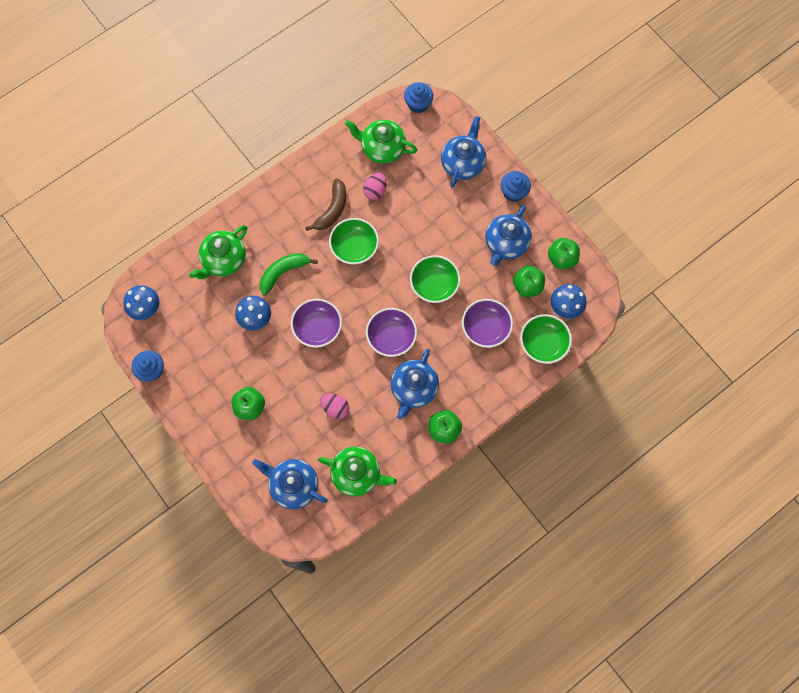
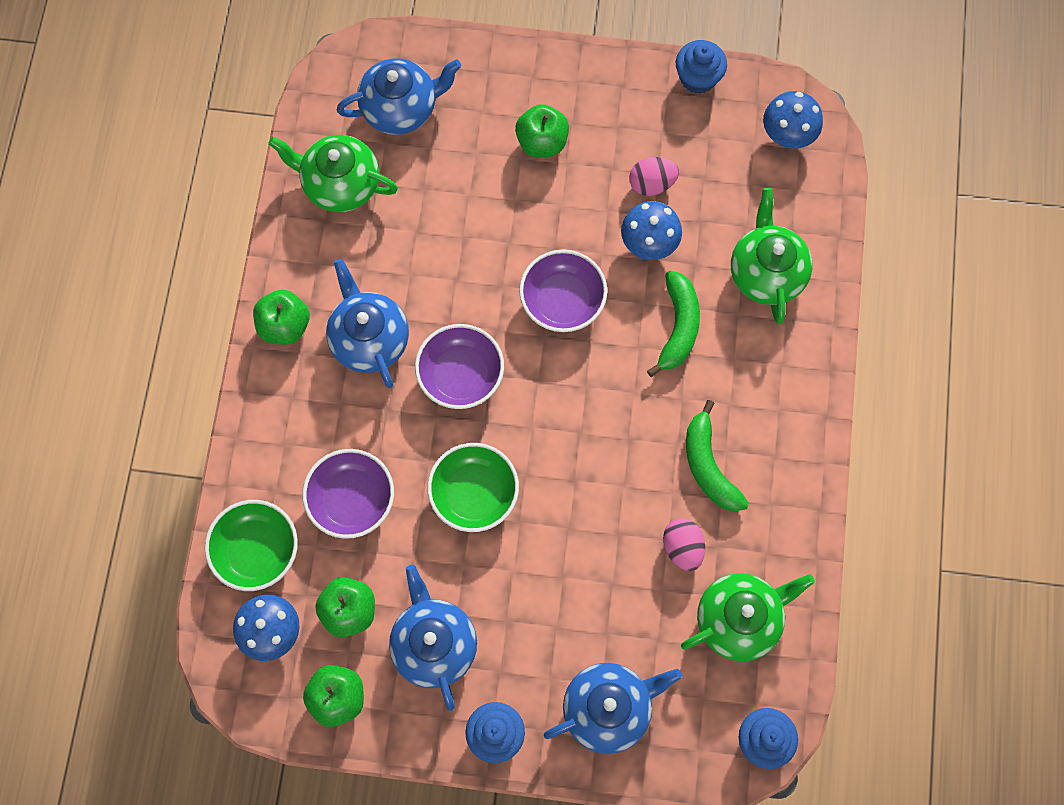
camera: 135 degrees right, 0 degrees up
(332, 210) = (708, 466): brown banana -> green banana
(335, 408) = (441, 231): pink egg -> pink egg (651, 184)
(354, 247) = (626, 444): green bowl -> none
(357, 474) = (340, 184): green teapot -> green teapot turned 45 degrees clockwise
(463, 163) = (608, 708): blue teapot -> blue teapot turned 90 degrees counterclockwise

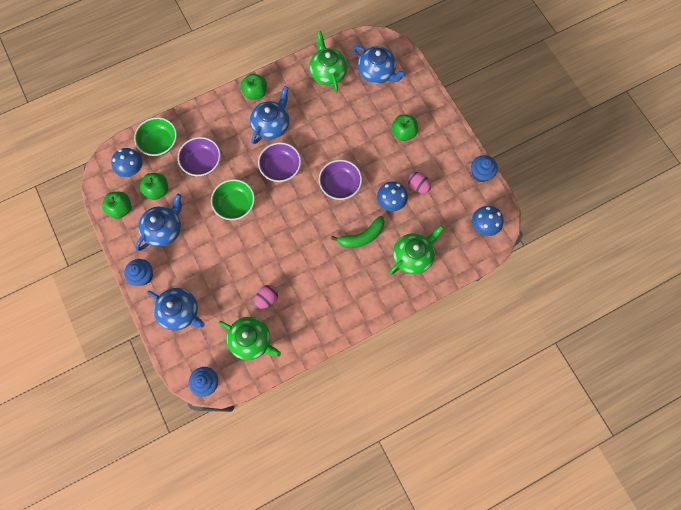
camera: 55 degrees right, 0 degrees up
(708, 466) = (310, 287): green banana -> none

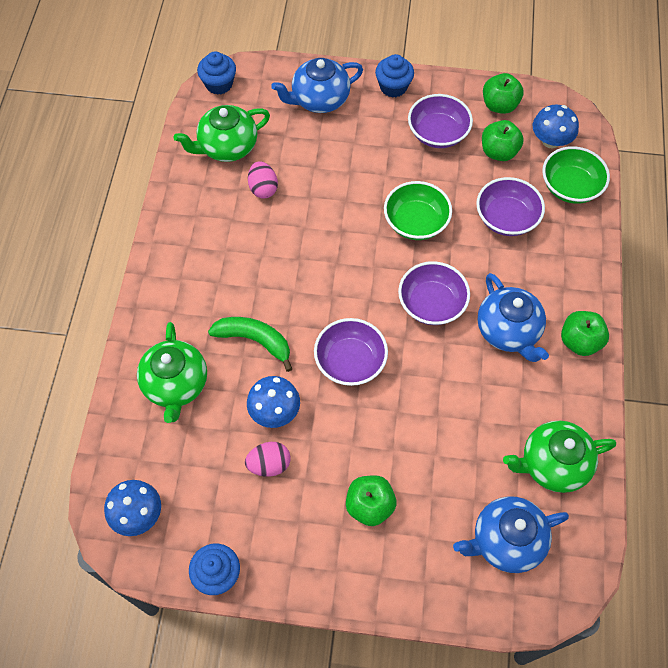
camera: 125 degrees right, 10 degrees down
(164, 230) = (438, 133): blue teapot -> purple bowl
(328, 73) = (552, 464): green teapot -> green teapot turned 150 degrees clockwise
(362, 236) = (254, 340): green banana -> green banana turned 105 degrees clockwise

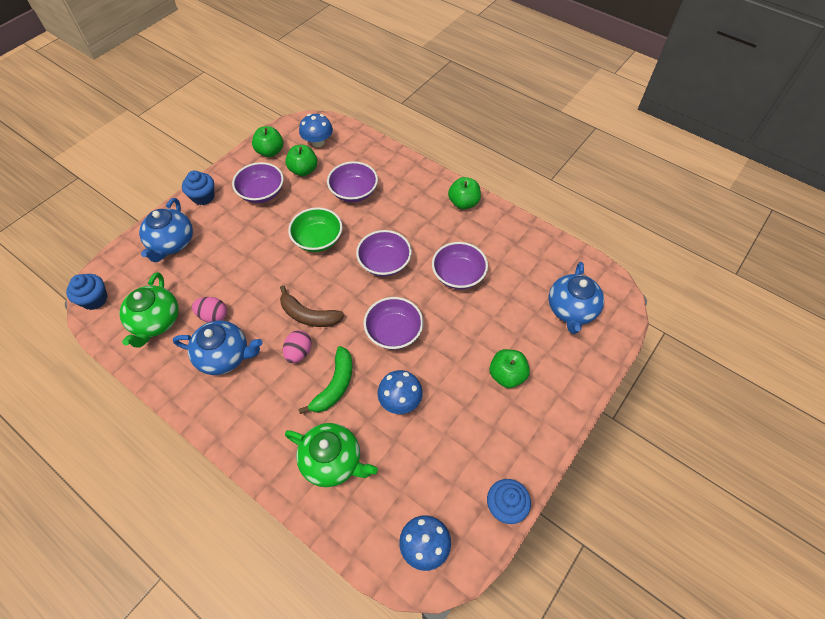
camera: 60 degrees left, 5 degrees down
(254, 340) = (335, 385): green banana -> green banana turned 150 degrees clockwise
(269, 464) = (439, 425): pink egg -> pink egg (299, 352)
(318, 270) = (308, 315): none -> brown banana
(468, 389) = (458, 275): none -> purple bowl
(508, 331) = (432, 233): blue teapot -> blue teapot (225, 356)
(552, 464) = (534, 259): green teapot -> none
(570, 187) = (357, 150): green bowl -> none

